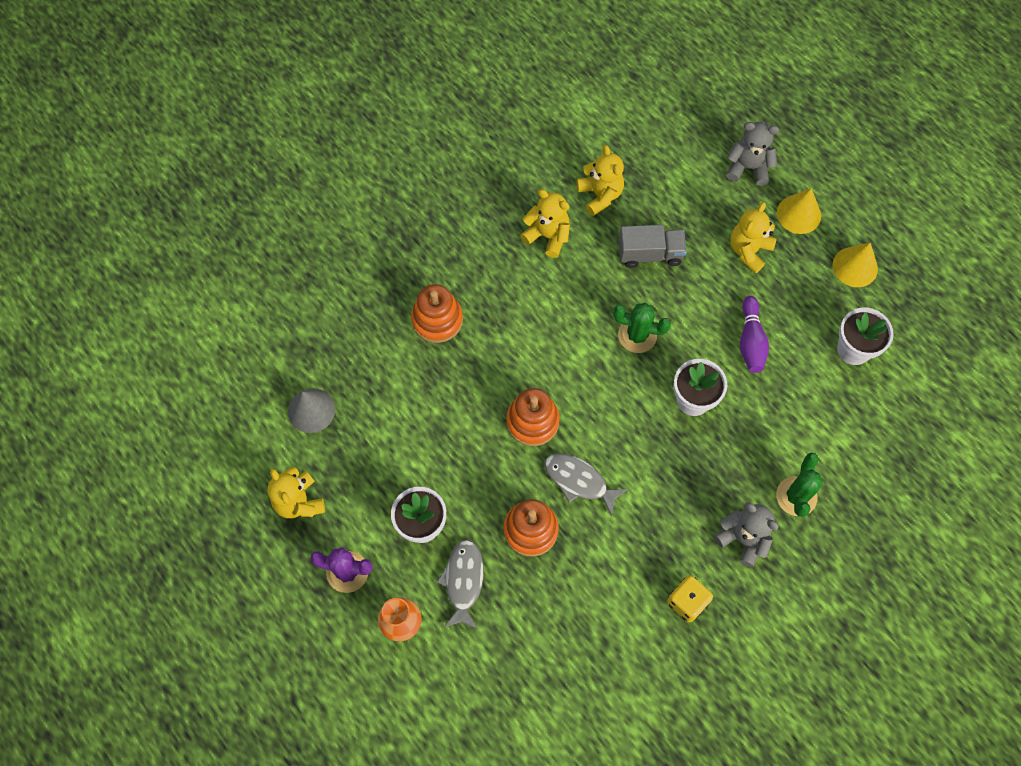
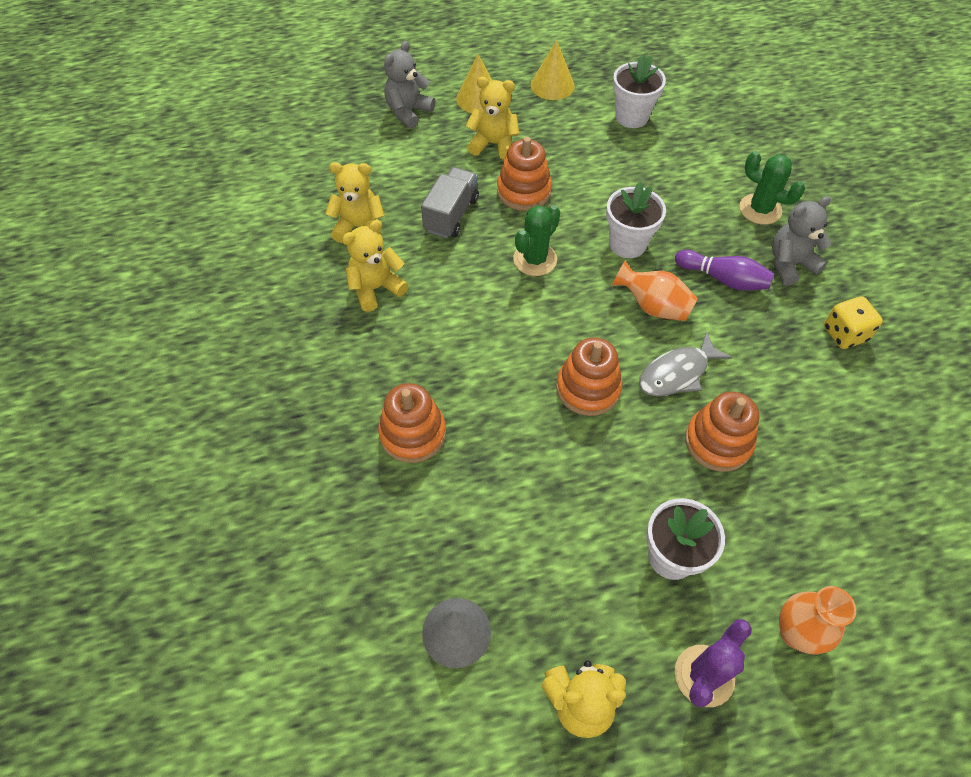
camera: 65 degrees left, 10 degrees down
(463, 581) = (759, 538): grey fish -> none
(636, 442) = (653, 306): none -> orange vase
(707, 297) = (524, 191): none -> orange stacking toy
(749, 250) = (493, 144): yellow teddy bear -> yellow teddy bear turned 135 degrees clockwise
(750, 341) = (587, 179): purple bowling pin -> purple bowling pin (723, 279)

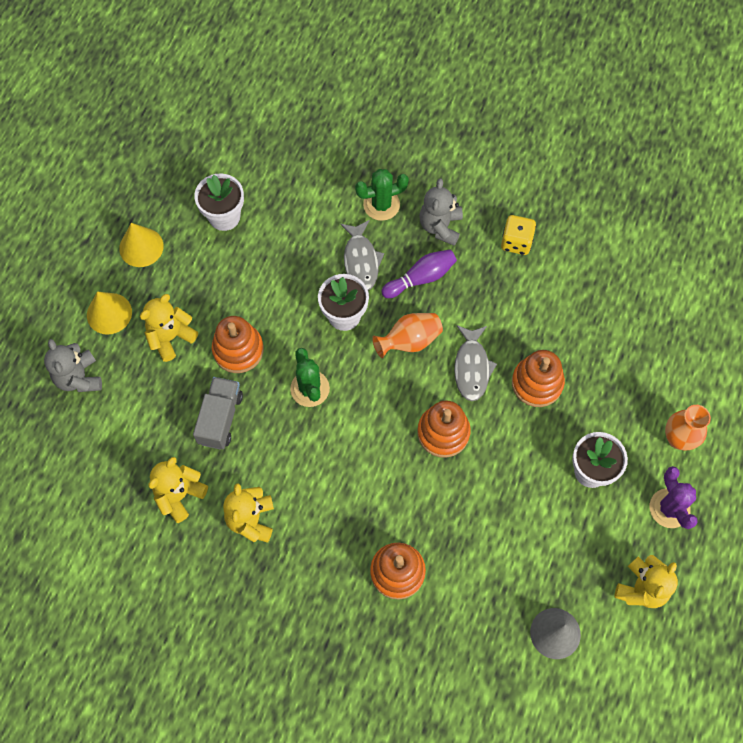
camera: 55 degrees left, 10 degrees up
(451, 215) = (220, 418): grey truck -> grey truck turned 45 degrees clockwise
(691, 226) = (361, 261): none -> grey fish

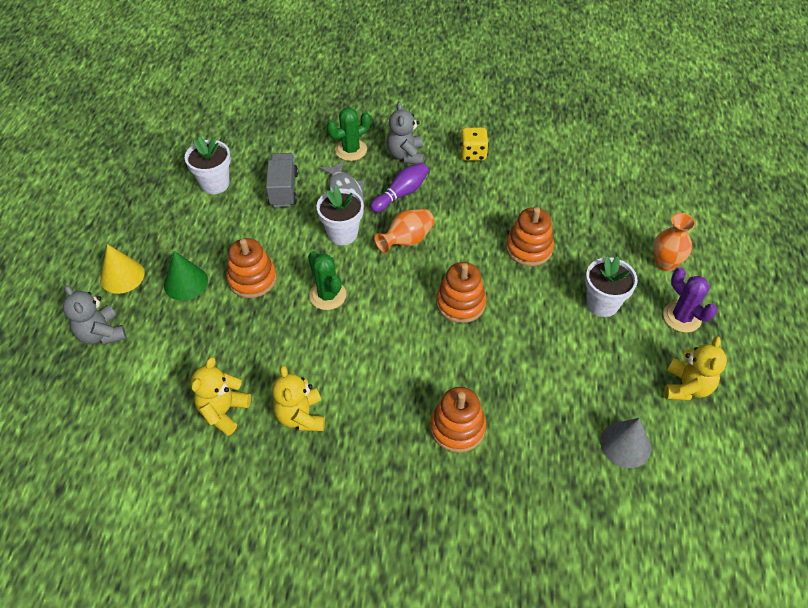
camera: 15 degrees left, 15 degrees down
(141, 247) = (143, 220): yellow cone -> none
(170, 337) = (185, 282): yellow teddy bear -> green cone
(220, 418) = (249, 337): grey truck -> grey truck (283, 189)
(472, 367) = (468, 249): grey fish -> none

